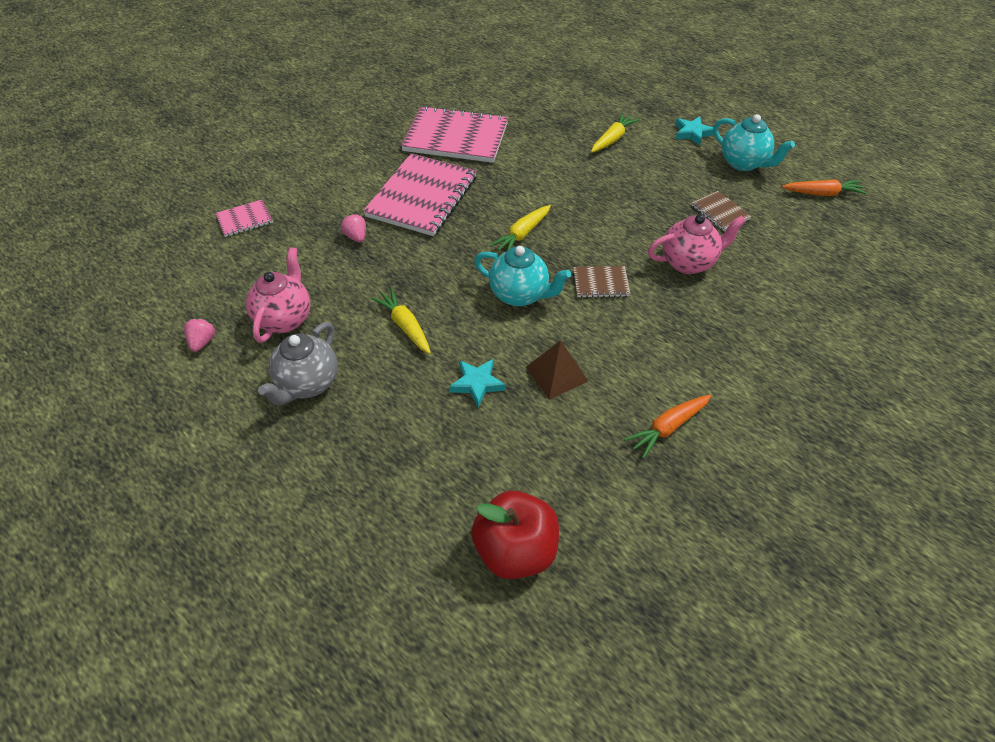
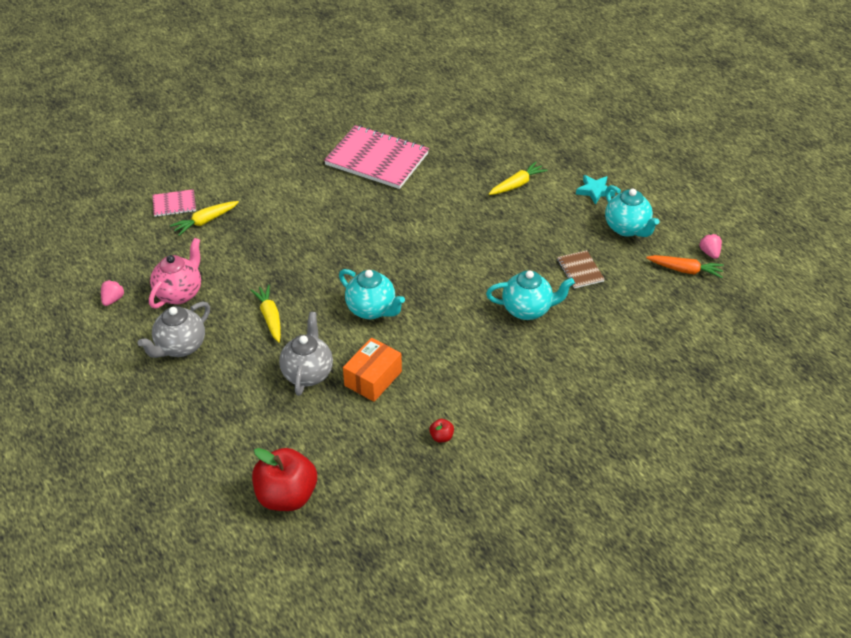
camera: 15 degrees right, 5 degrees down
(356, 237) = (258, 236): pink strawberry -> pink strawberry (709, 253)
(422, 197) = (326, 210): pink notebook -> none
(477, 384) = (308, 373): turquoise star -> grey teapot
(522, 234) = (396, 259): yellow carrot -> yellow carrot (205, 221)
(556, 374) = (373, 378): brown pyramid -> orange box
(601, 283) = (443, 313): brown notebook -> none
(667, 428) = (441, 437): orange carrot -> red apple
(688, 262) = (527, 310): pink teapot -> turquoise teapot

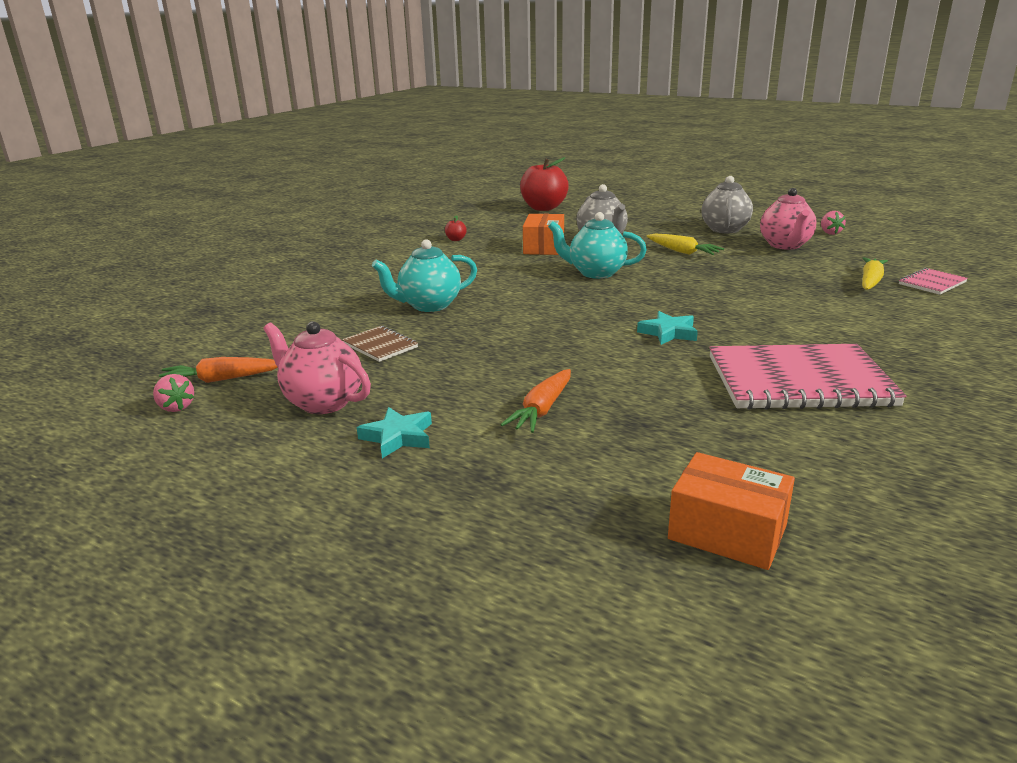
camera: 155 degrees right, 20 degrees down
(397, 218) = (668, 333): none -> turquoise star
(493, 109) = (727, 532): none -> orange box
(517, 184) = (542, 410): yellow carrot -> orange carrot
(627, 228) = (322, 402): turquoise teapot -> pink teapot

